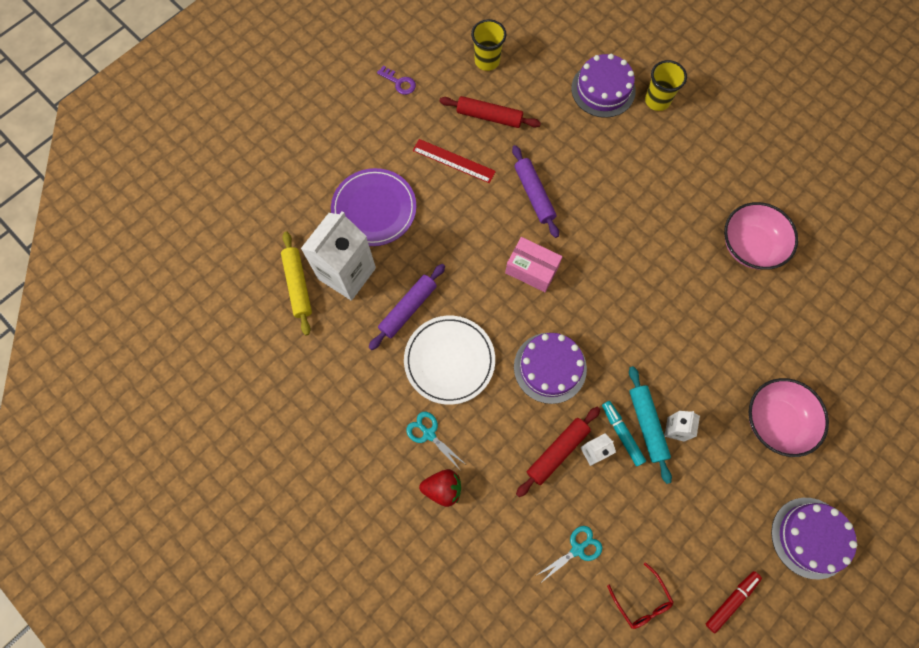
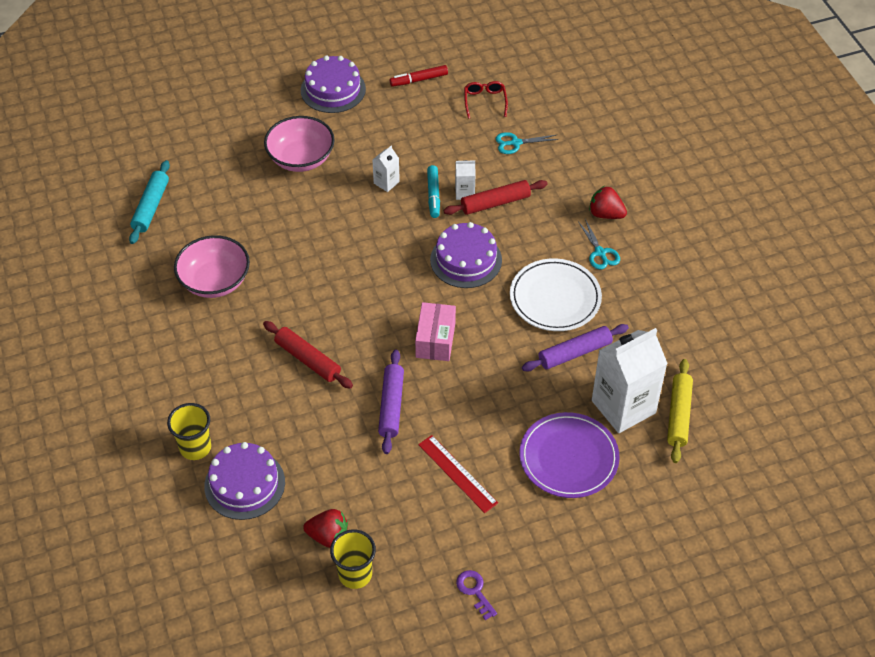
camera: 155 degrees left, 20 degrees down
(489, 116) = (391, 506): red rolling pin -> red rolling pin (307, 360)
(520, 78) = (328, 536): none -> red strawberry
(531, 270) = (435, 340): pink box -> pink box turned 45 degrees clockwise
(647, 425) = (408, 193): turquoise rolling pin -> turquoise rolling pin (151, 207)

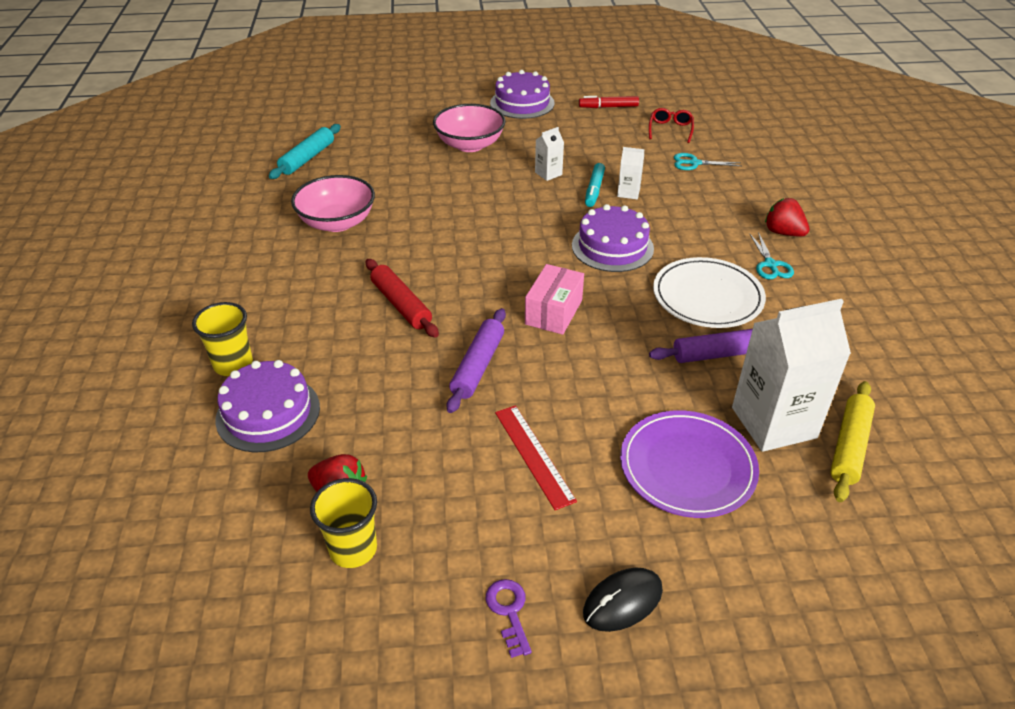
camera: 15 degrees right, 10 degrees down
(495, 203) = (659, 206): red rolling pin -> none
(546, 566) = (622, 601): none -> black mouse

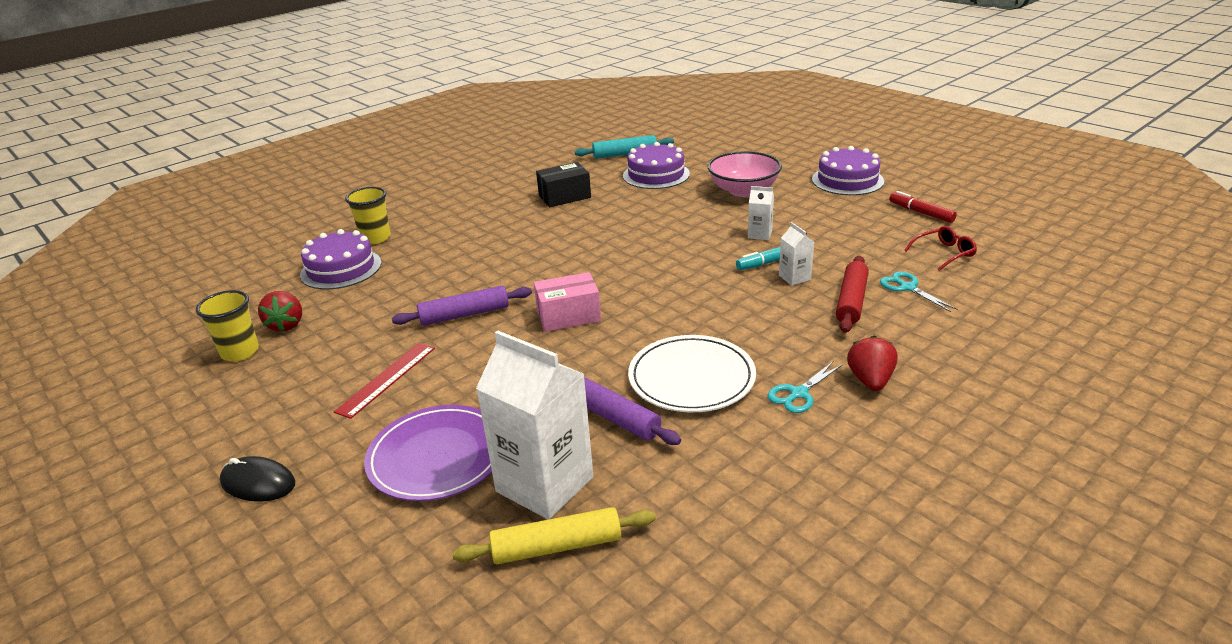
camera: 55 degrees right, 10 degrees down
(337, 222) = (564, 196): pink bowl -> black box
(401, 305) = (500, 258): red rolling pin -> red rolling pin (851, 301)
(509, 611) = (219, 435): purple key -> none
(612, 247) = (697, 304): purple cake -> purple cake (656, 175)

